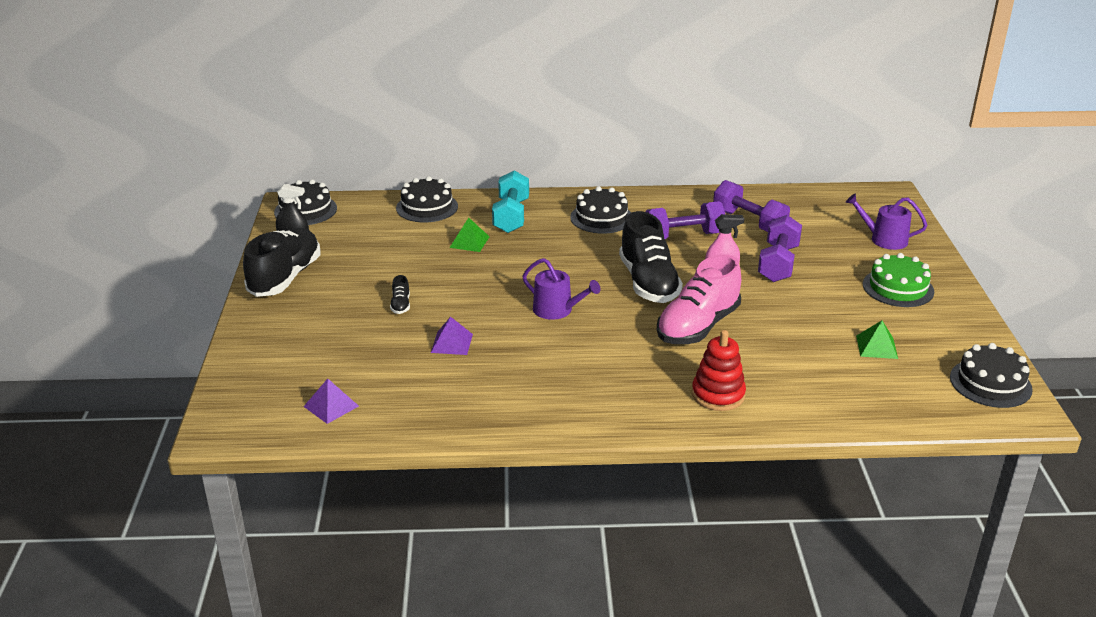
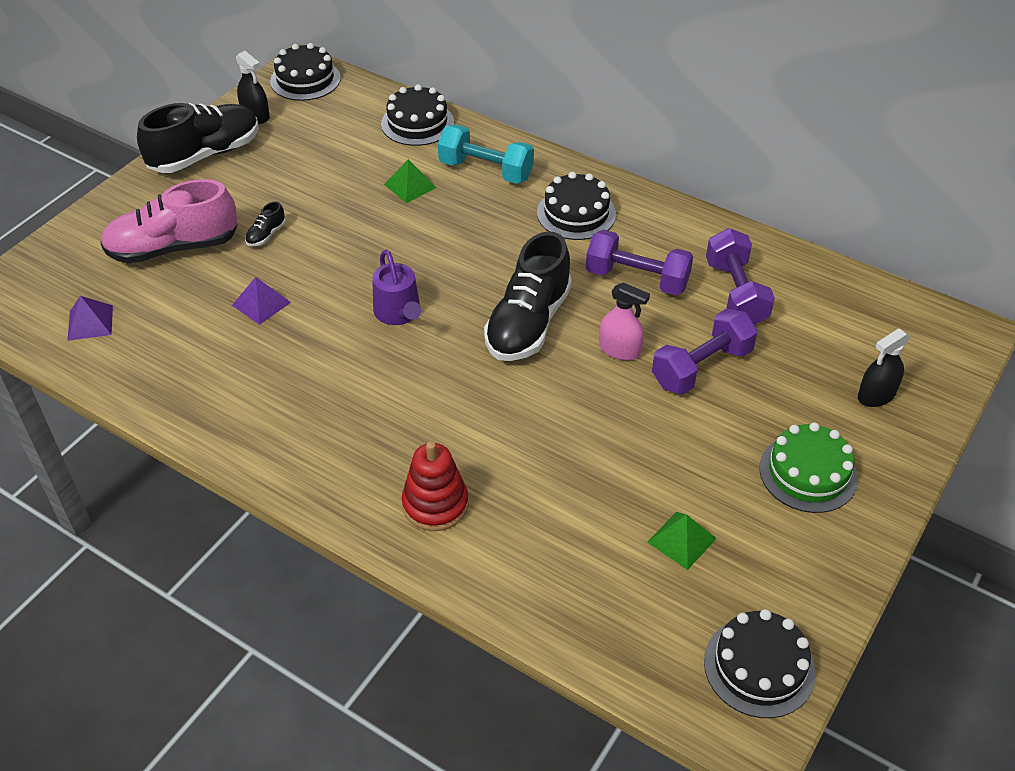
camera: 35 degrees right, 15 degrees up
(511, 216) = (486, 170): turquoise dumbbell -> turquoise dumbbell turned 75 degrees clockwise
(698, 326) = (515, 406): pink shoe -> pink shoe (173, 248)
(884, 239) = (876, 395): purple watering can -> black spray bottle

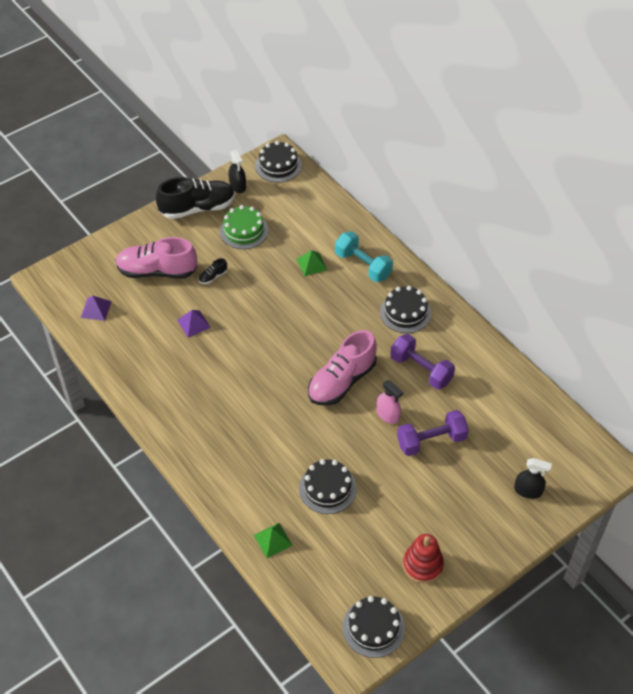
camera: 20 degrees right, 5 degrees up
(399, 313) = (269, 352): purple watering can -> none
(417, 123) = (335, 218): black cake -> black cake (327, 488)
(435, 504) = (241, 480): red stacking toy -> red stacking toy (422, 565)
(528, 323) = (342, 381): black shoe -> pink shoe
(681, 540) = (367, 543): green pyramid -> green pyramid (273, 540)
(735, 293) = (477, 397): purple dumbbell -> none
(808, 473) = (459, 526): green cake -> green cake (244, 231)
(876, 395) = (528, 490): black spray bottle -> black spray bottle turned 150 degrees counterclockwise

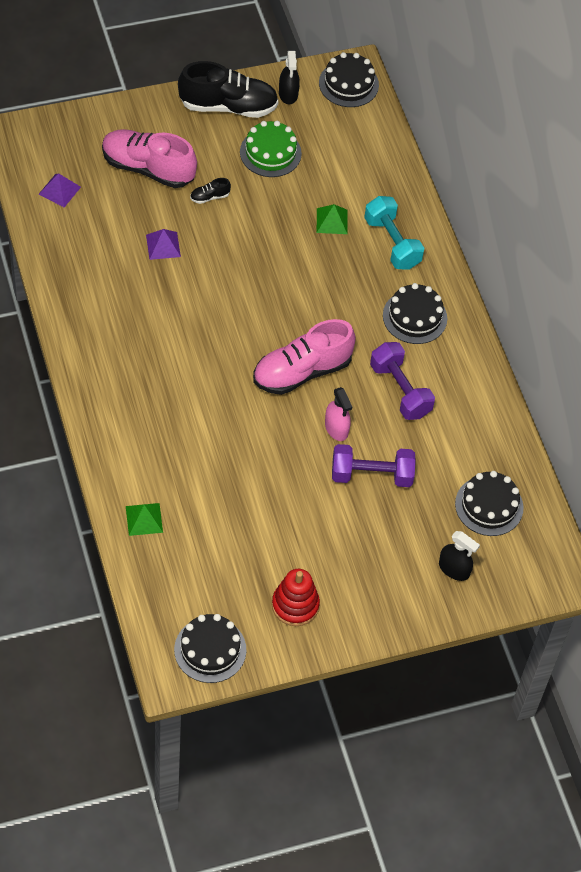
camera: 15 degrees right, 5 degrees up
(327, 488) = (229, 485): black cake -> black cake (489, 506)

